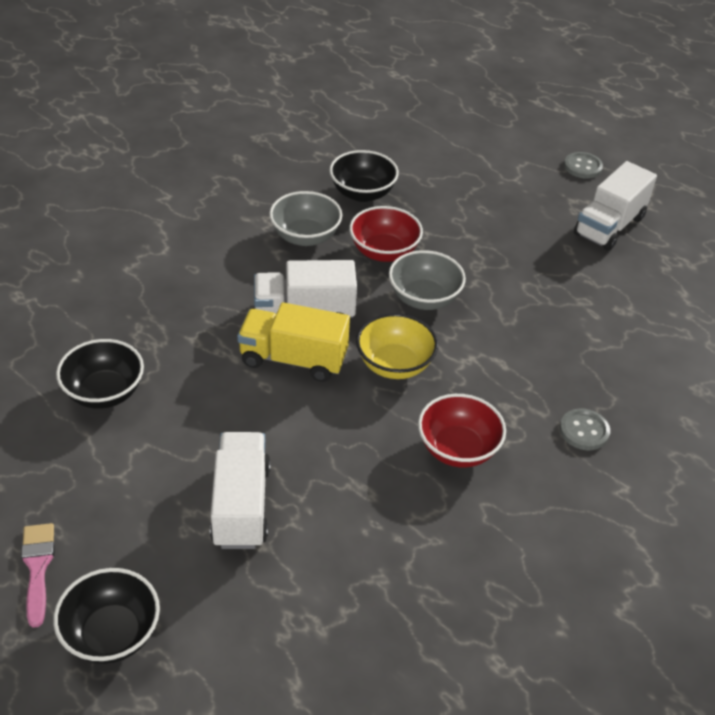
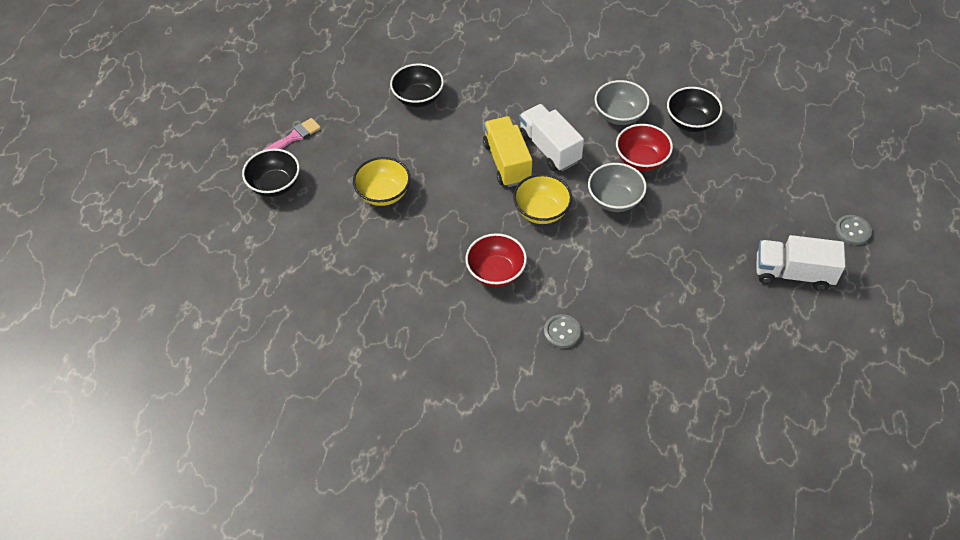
camera: 65 degrees right, 10 degrees up
(241, 505) = (383, 193): white truck -> yellow bowl

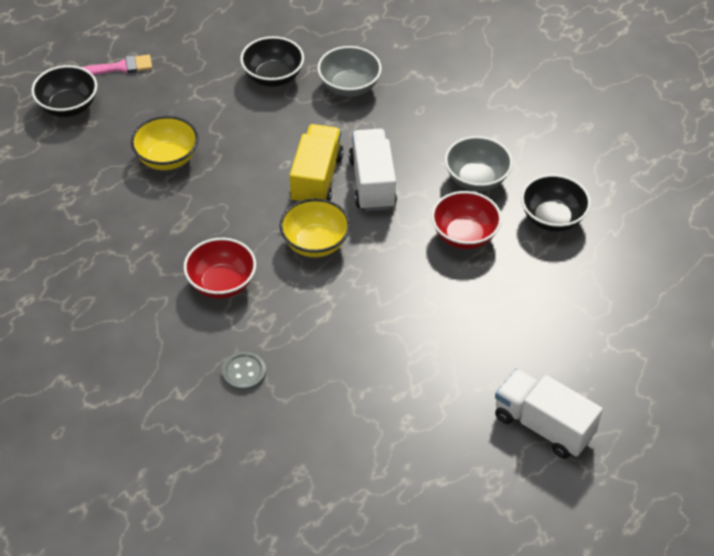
camera: 25 degrees right, 5 degrees down
(614, 200) = (402, 264): grey bowl -> grey bowl (349, 87)
(852, 231) = (650, 412): grey button -> none

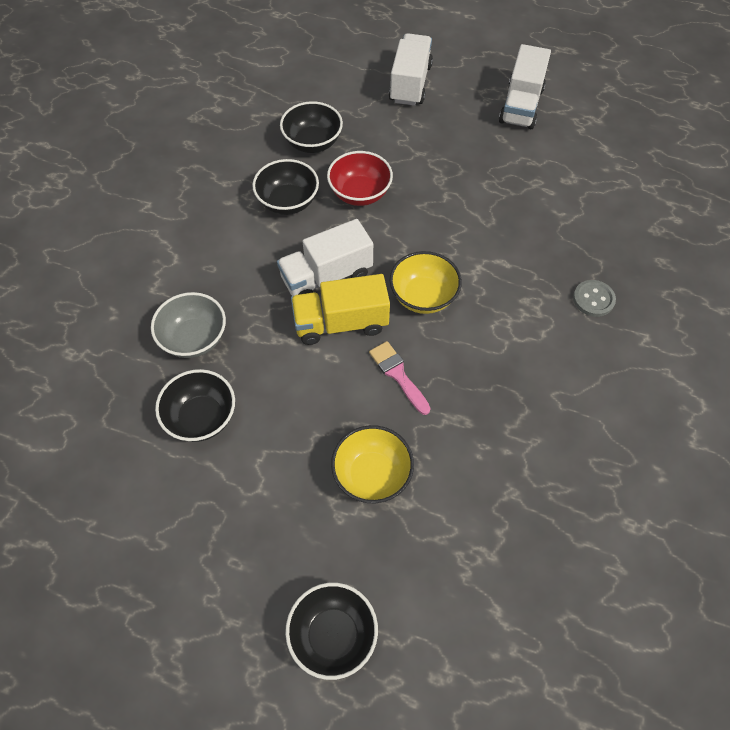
camera: 110 degrees left, 10 degrees up
(120, 67) = (238, 604): pink brush -> pink brush (398, 375)
(221, 283) = (510, 353): red bowl -> none
(476, 179) = (288, 202): grey bowl -> black bowl
(619, 330) = (410, 84): none -> white truck

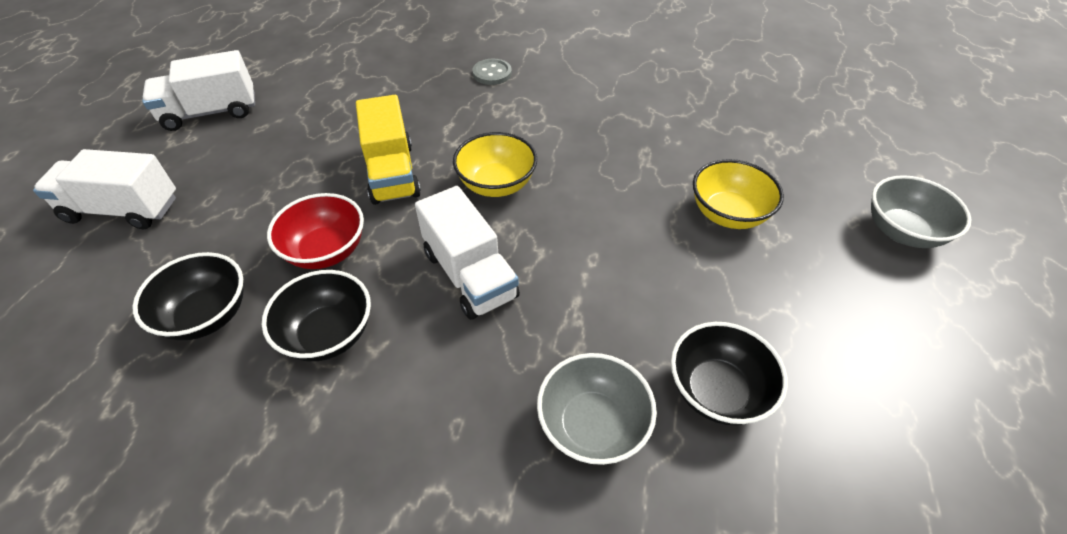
camera: 95 degrees left, 10 degrees down
(333, 635) = (902, 231): black bowl -> grey bowl
(341, 323) = (542, 254): yellow truck -> yellow truck (392, 173)
(398, 375) = (603, 200): pink brush -> none
(521, 105) = (211, 112): white truck -> white truck turned 150 degrees clockwise

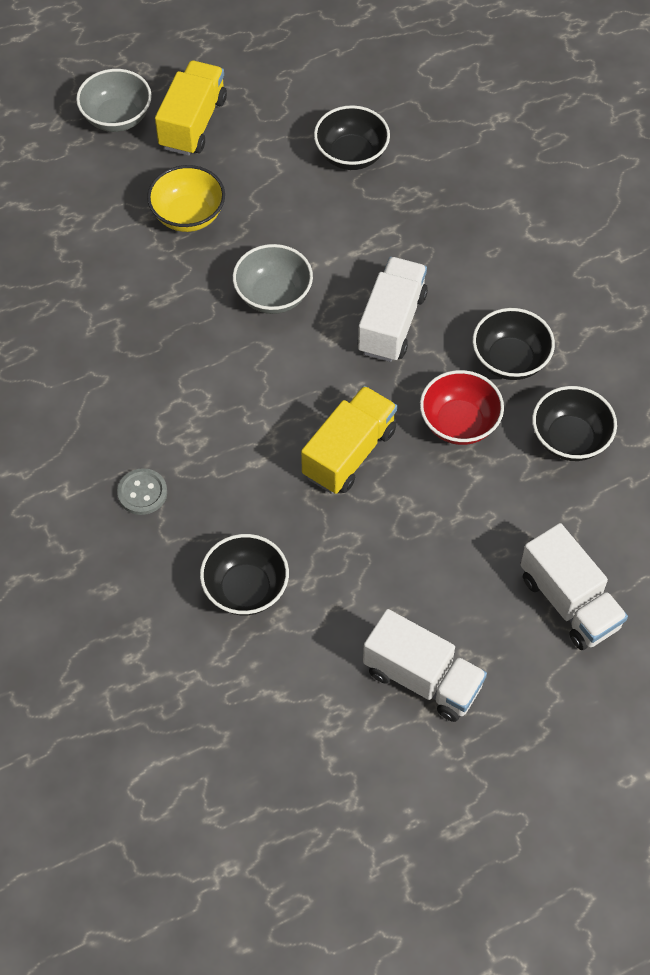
camera: 130 degrees left, 10 degrees up
(373, 79) = (246, 589): none -> black bowl
(496, 184) = (292, 372): yellow bowl -> none
(592, 425) = (429, 195): grey bowl -> grey bowl (273, 295)
(860, 282) = (193, 123): none -> yellow truck

